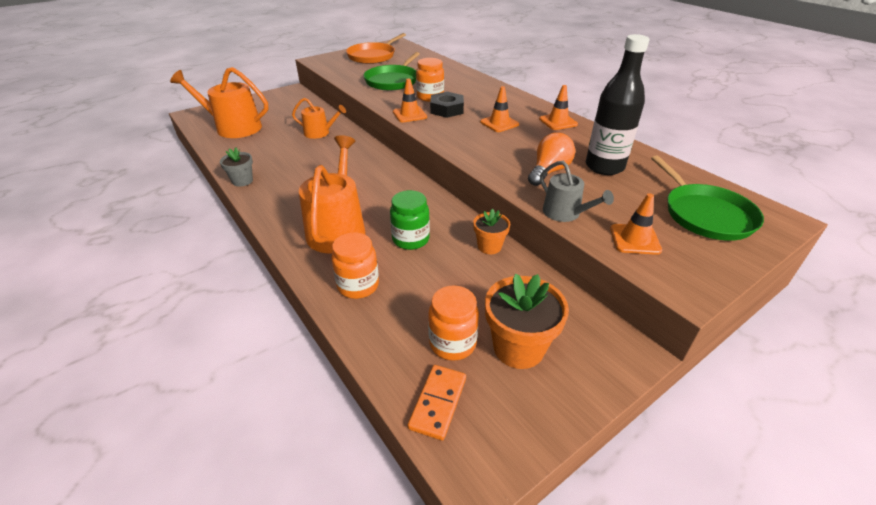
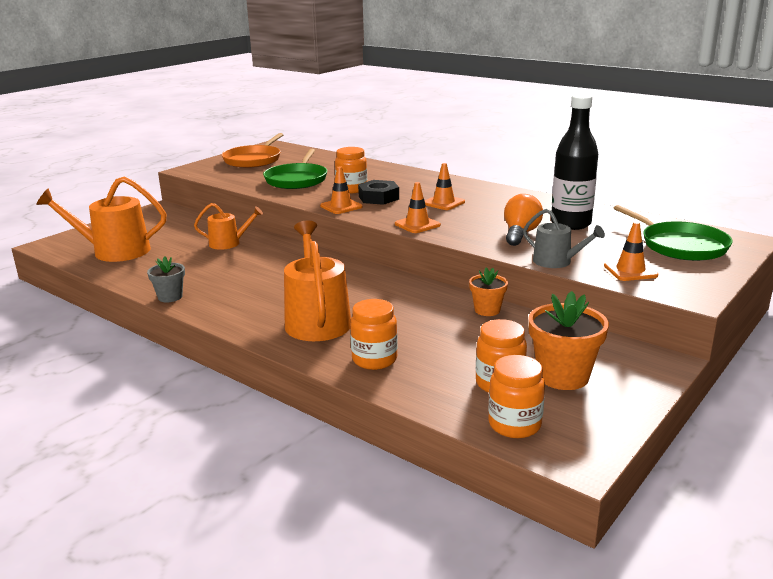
camera: 15 degrees left, 15 degrees down
(410, 239) = (403, 317): green jar -> none
(438, 403) = (514, 425): orange domino -> orange jar
(558, 122) = (502, 195): orange traffic cone -> orange traffic cone (417, 224)

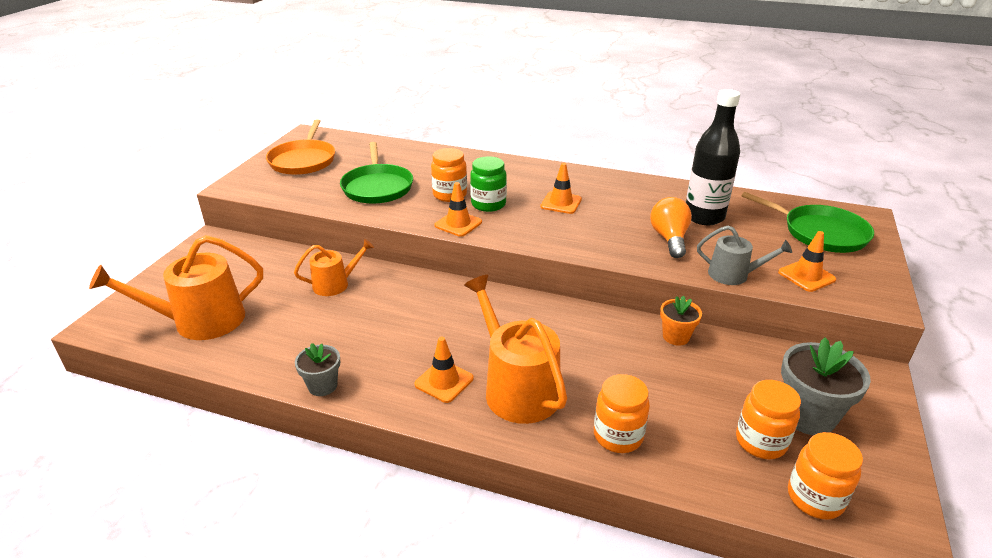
camera: 20 degrees left, 10 degrees up
(378, 198) = (488, 204): black nut -> green jar
(417, 224) = (559, 241): orange traffic cone -> orange traffic cone (444, 381)
(563, 376) = (808, 416): orange flower pot -> grey flower pot

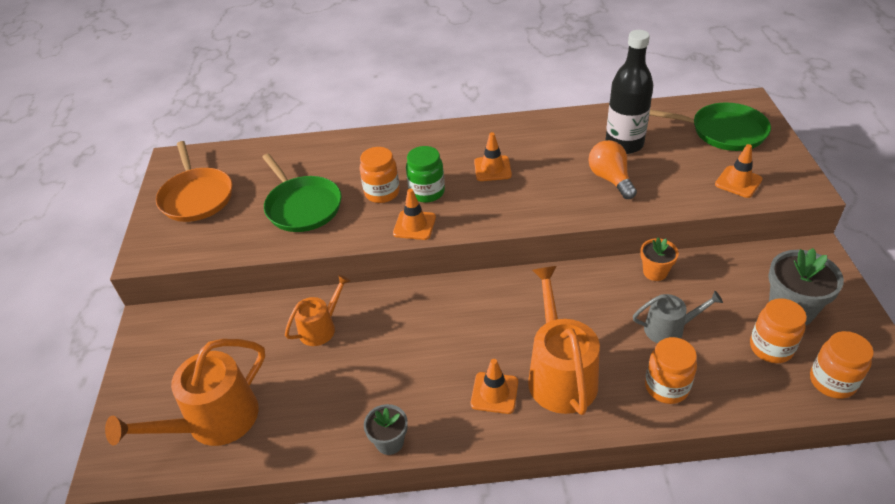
camera: 20 degrees left, 10 degrees up
(517, 388) = (560, 374): orange watering can -> orange watering can turned 45 degrees clockwise
(733, 275) = (683, 201): grey watering can -> grey watering can (669, 329)

